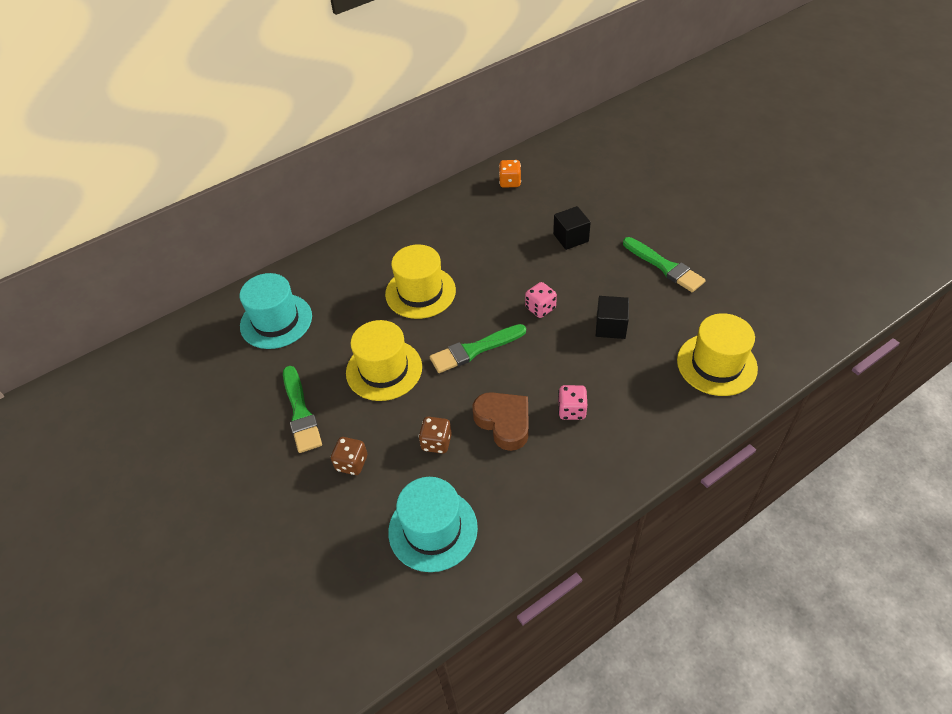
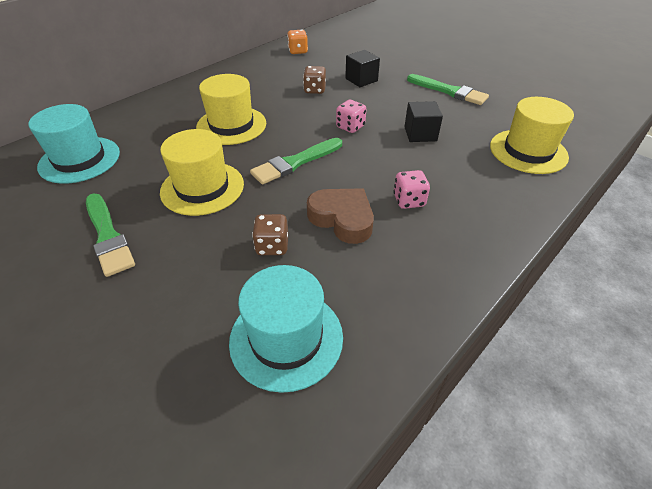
camera: 15 degrees left, 5 degrees down
(351, 463) = (174, 279): brown dice -> brown dice (315, 90)

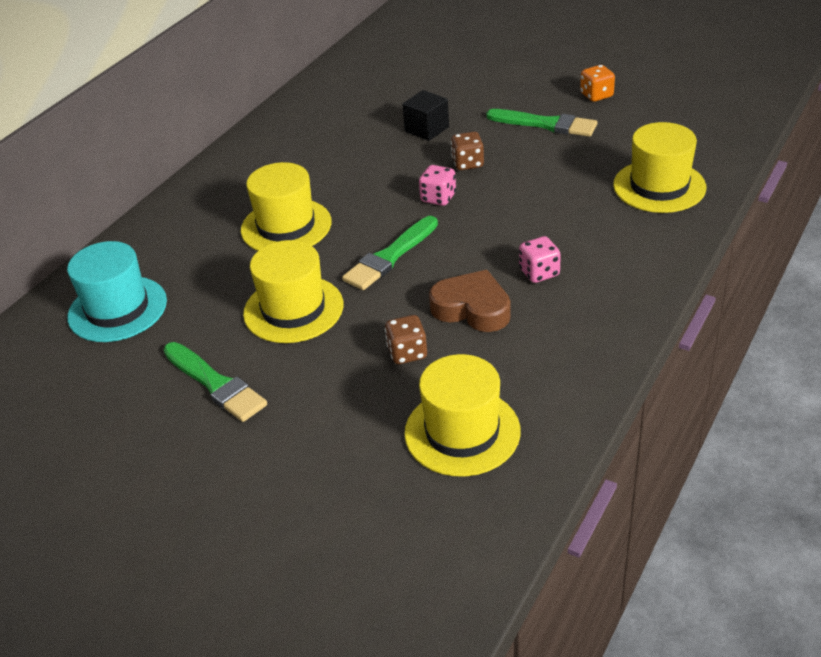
camera: 10 degrees left, 5 degrees down
(286, 338) = (462, 432): turquoise hat -> yellow hat
(298, 51) = (321, 101): orange dice -> orange dice (596, 95)
(315, 90) = (371, 156): brown dice -> brown dice (468, 163)
(420, 134) = (527, 190): black cube -> none

